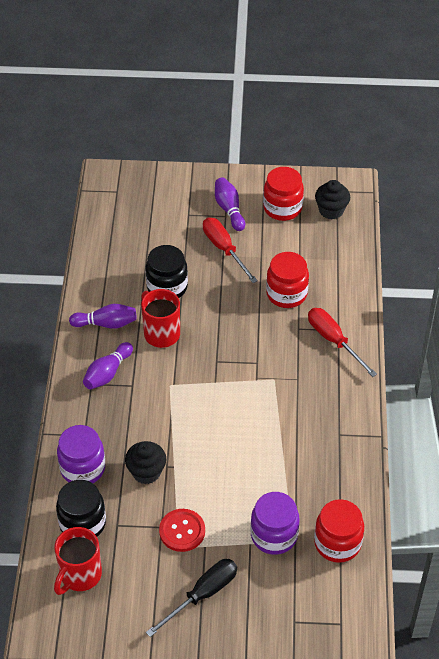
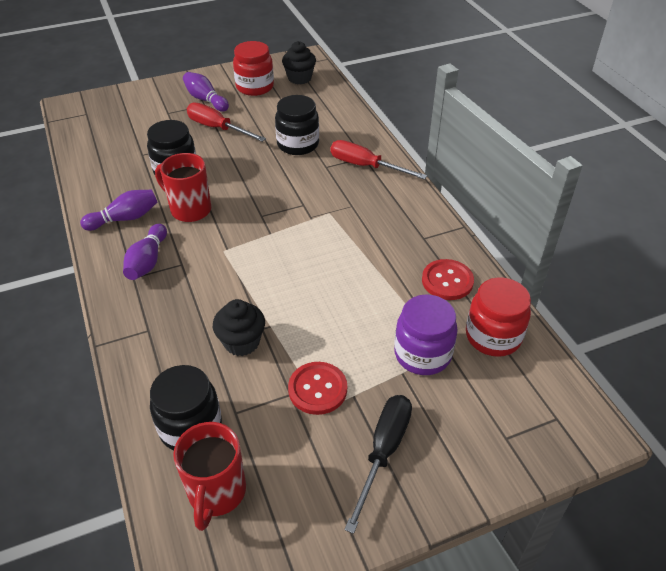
camera: 25 degrees left, 5 degrees down
(82, 468) = (162, 365): purple jar -> none
(286, 294) = (298, 144): red jar -> black jar
(333, 482) = (447, 281): none -> red button

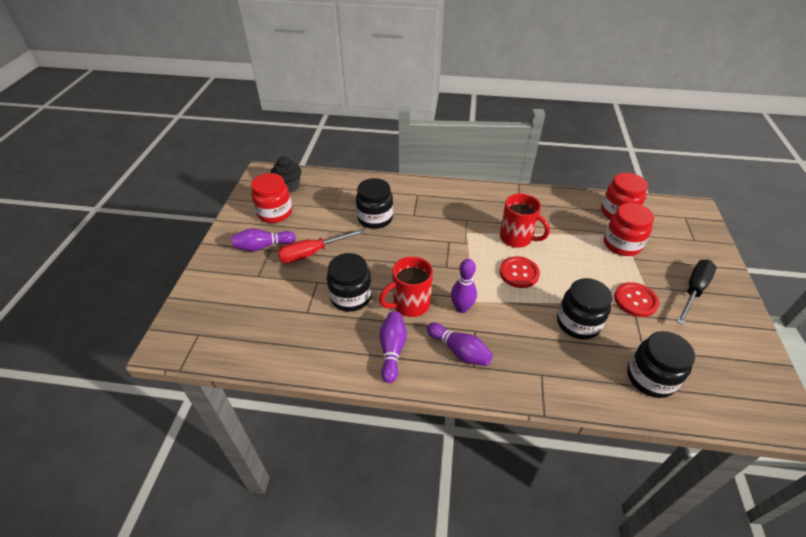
camera: 60 degrees left, 0 degrees up
(207, 245) = (461, 308): none -> purple bowling pin
(216, 493) = (711, 382): red mug -> red mug (517, 238)
(241, 342) = (578, 323): black cupcake -> black jar
(365, 166) = (428, 197): red screwdriver -> none
(383, 452) = (693, 290): black screwdriver -> black screwdriver turned 75 degrees clockwise
(422, 354) = (621, 244): purple jar -> red jar
(447, 281) = (564, 210): red button -> red button (519, 273)

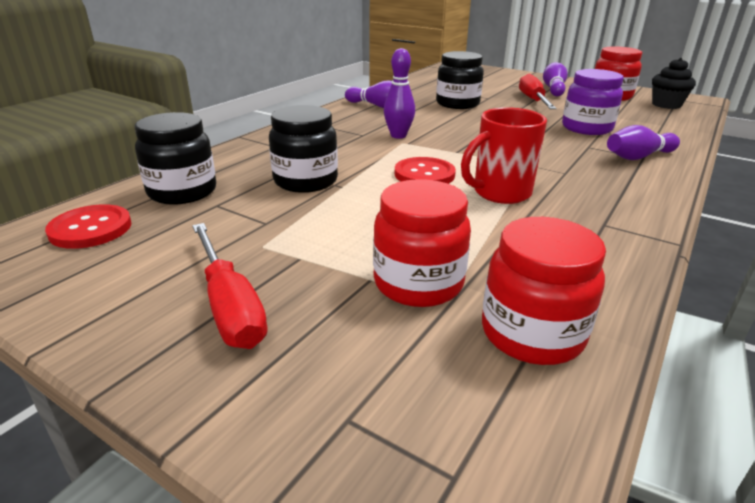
camera: 115 degrees right, 15 degrees down
(375, 218) = (586, 128): black jar -> purple jar
(410, 304) = (426, 119): red mug -> none
(459, 351) = (347, 124): purple bowling pin -> purple bowling pin (638, 157)
(635, 300) = (286, 234): red button -> red button (90, 229)
(693, 290) = (229, 306): black screwdriver -> red screwdriver

